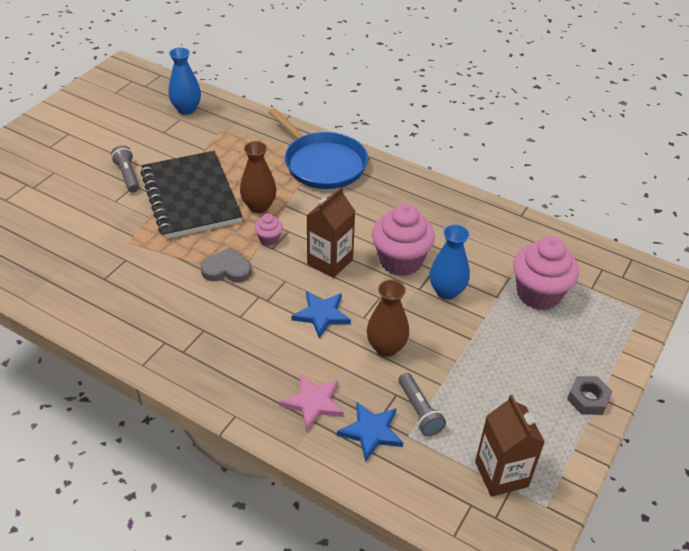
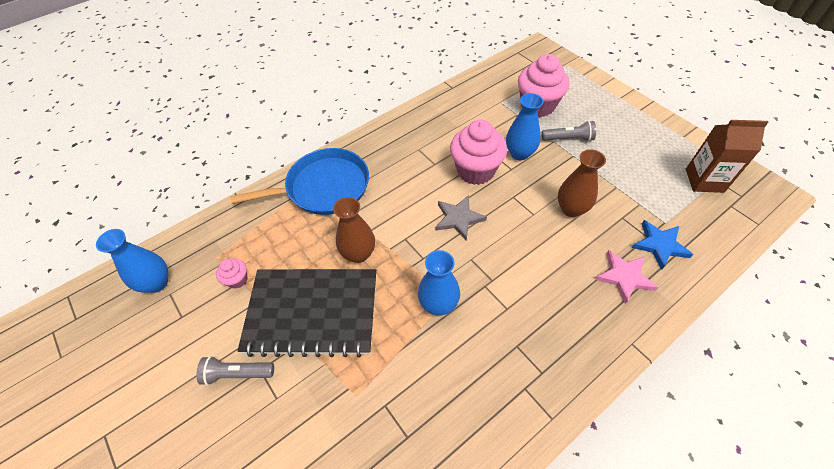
camera: 65 degrees left, 10 degrees up
(227, 269) = (438, 304): grey heart -> blue vase
(269, 239) = (410, 257): pink cupcake -> pink cupcake (237, 280)
(321, 315) = (522, 243): blue star -> none
(330, 262) = (458, 218): brown carton -> grey star
(419, 411) = (641, 208): grey flashlight -> grey flashlight (568, 139)
(588, 399) = (641, 116): grey nut -> none

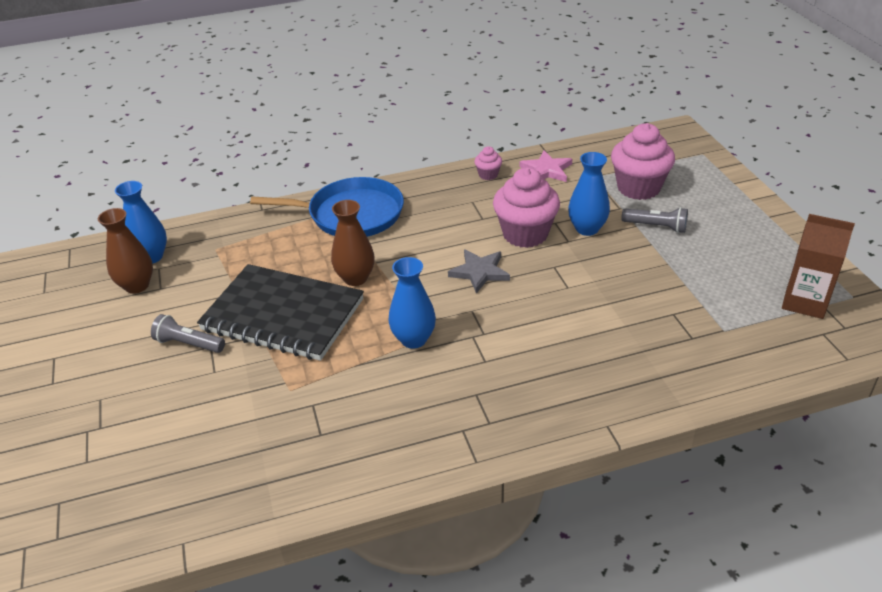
camera: 20 degrees right, 15 degrees down
(237, 280) = (226, 271): pink cupcake -> pink cupcake (488, 175)
(571, 209) = (615, 292): brown vase -> brown vase (137, 286)
(624, 276) = (638, 366): pink star -> pink star (546, 170)
(660, 245) = (702, 349): blue star -> none

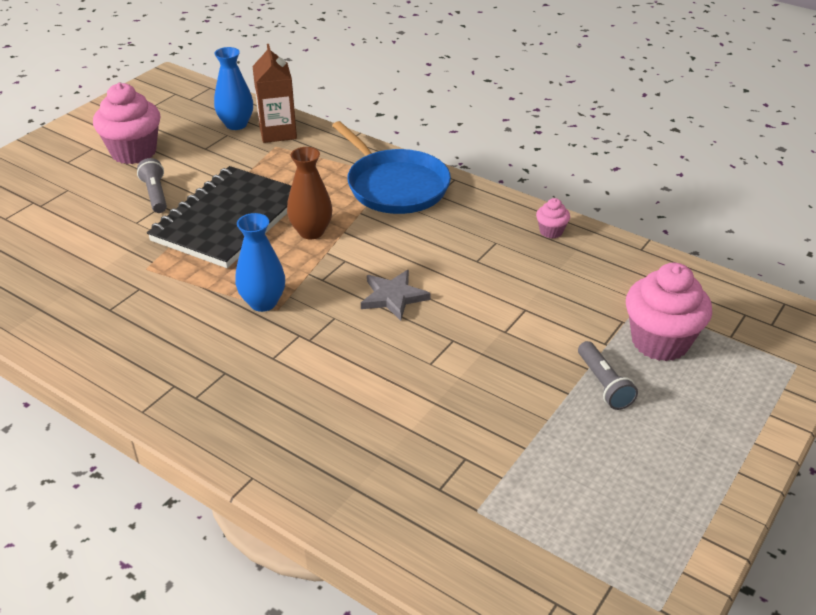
camera: 50 degrees right, 0 degrees up
(137, 286) = (197, 137): brown vase -> none
(283, 315) = (229, 220): black notebook -> black notebook turned 45 degrees clockwise
(525, 234) = (483, 298): pink cupcake -> pink cupcake (134, 152)
(546, 170) = (608, 264): pink star -> none
(587, 229) = (540, 335): blue vase -> none
(804, 302) = (600, 565): brown carton -> brown carton (278, 132)

